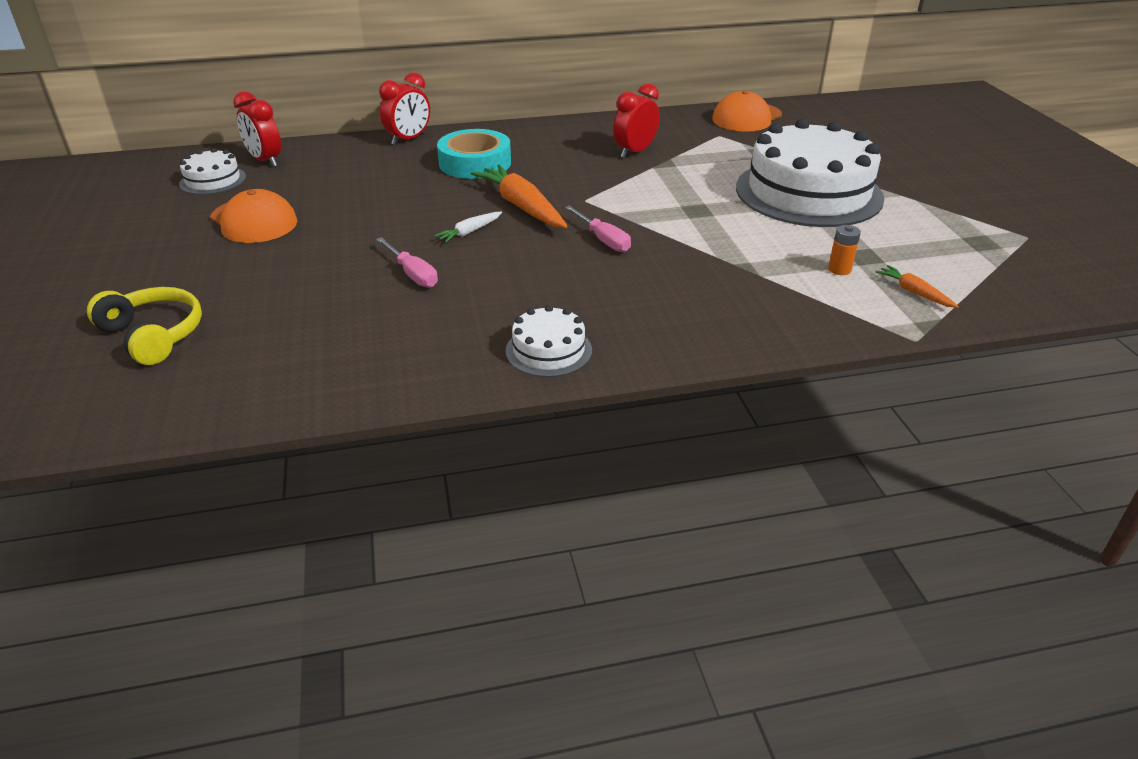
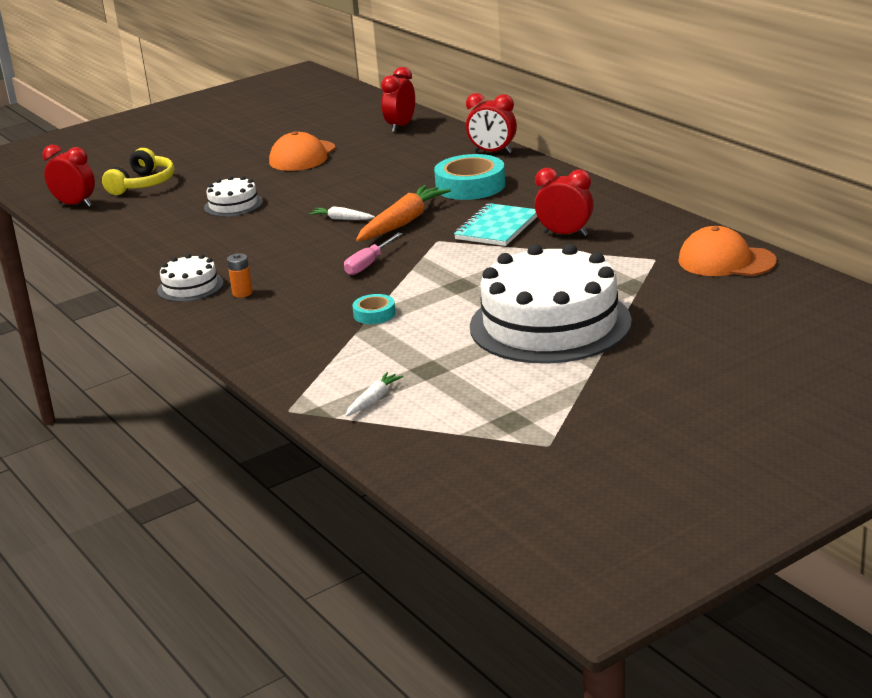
camera: 70 degrees right, 10 degrees down
(135, 403) = (75, 205): none -> red clock
(213, 180) = (353, 125): white cake -> white cake (233, 205)
(412, 274) = (263, 221): pink screwdriver -> none
(587, 172) = (497, 228): none -> turquoise notebook
(725, 258) = (374, 314): none -> turquoise tape
(839, 269) = (392, 362): orange battery -> orange battery (242, 293)
(914, 292) = (373, 400): orange carrot -> white carrot

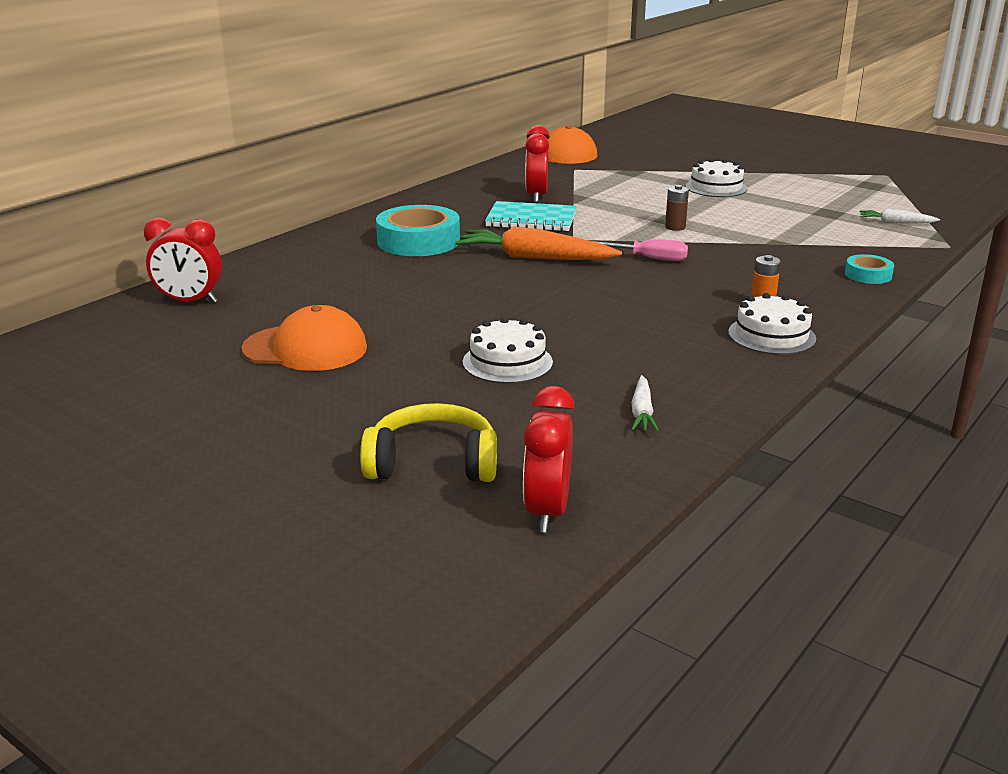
camera: 110 degrees left, 0 degrees up
(341, 219) = (534, 288): white carrot -> white carrot (642, 412)
(374, 314) = (753, 241): turquoise tape -> turquoise tape (868, 275)
(437, 285) = (675, 227): none -> brown battery
(492, 152) = (308, 242): red clock -> none
(550, 324) = (716, 187): white cake -> white cake, size x0.45

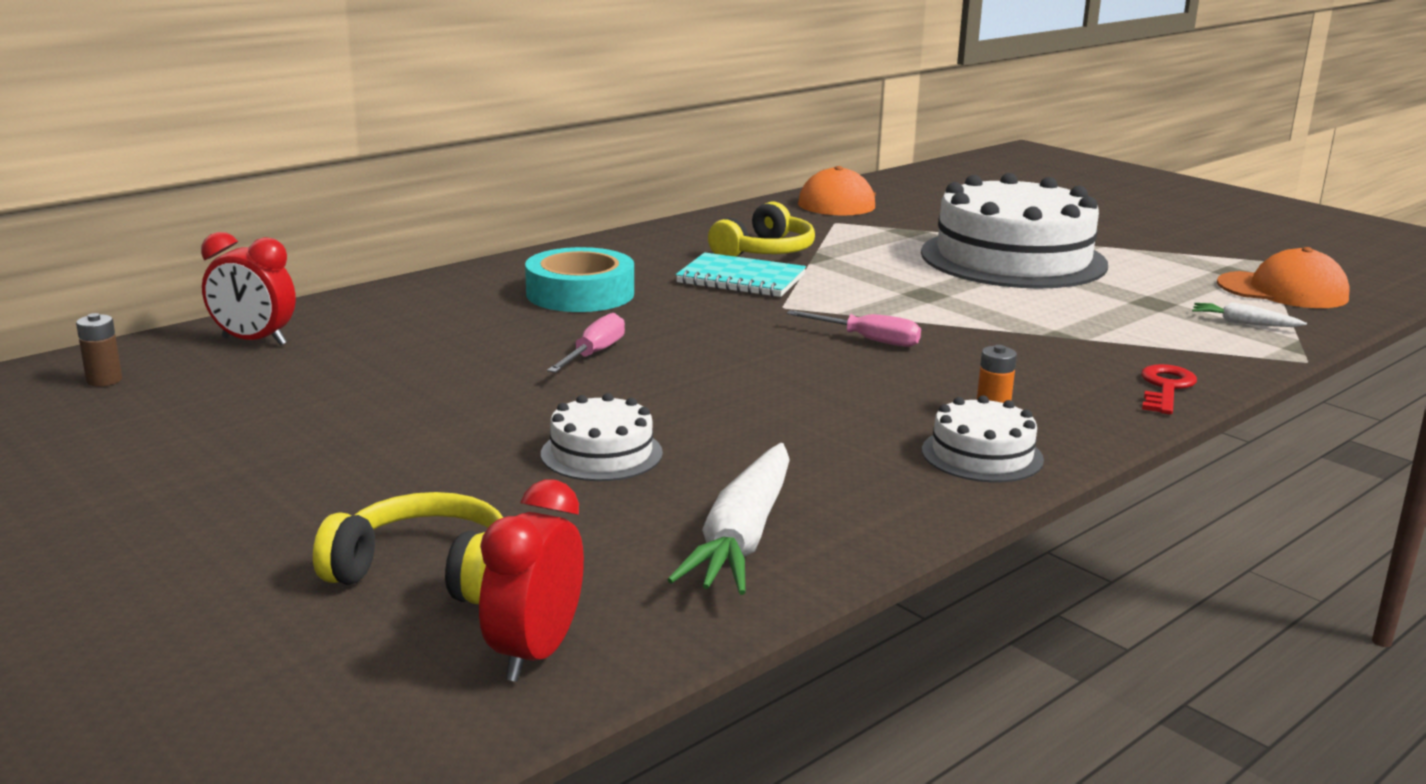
camera: 10 degrees right, 5 degrees down
(305, 348) = (357, 411): orange cap -> orange cap (1283, 291)
(457, 287) = (594, 354): none -> pink screwdriver
(534, 258) = (716, 326): orange carrot -> none
(536, 196) = (765, 251): red clock -> yellow headphones
(642, 412) = (742, 537): white carrot -> white carrot, size x2.00
(675, 227) = (927, 304): brown battery -> brown battery (104, 380)
(716, 187) = (1013, 258): white cake -> white cake, size x2.22
(868, 275) = (1165, 388): turquoise tape -> red key

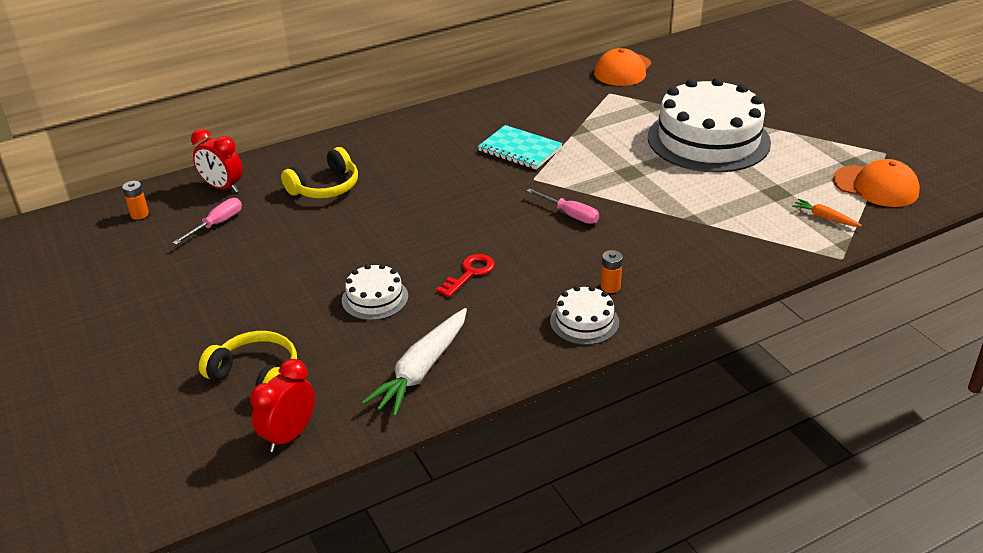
camera: 15 degrees right, 15 degrees up
(104, 380) = (139, 214): brown battery -> orange battery
(580, 293) = (417, 157): turquoise tape -> none
(594, 354) = (403, 214): pink screwdriver -> pink screwdriver (217, 224)
(765, 251) = (548, 122): yellow headphones -> yellow headphones (325, 187)
(1165, 388) = (731, 275): red key -> red key (470, 273)
(1243, 323) = (824, 218): white carrot -> orange carrot

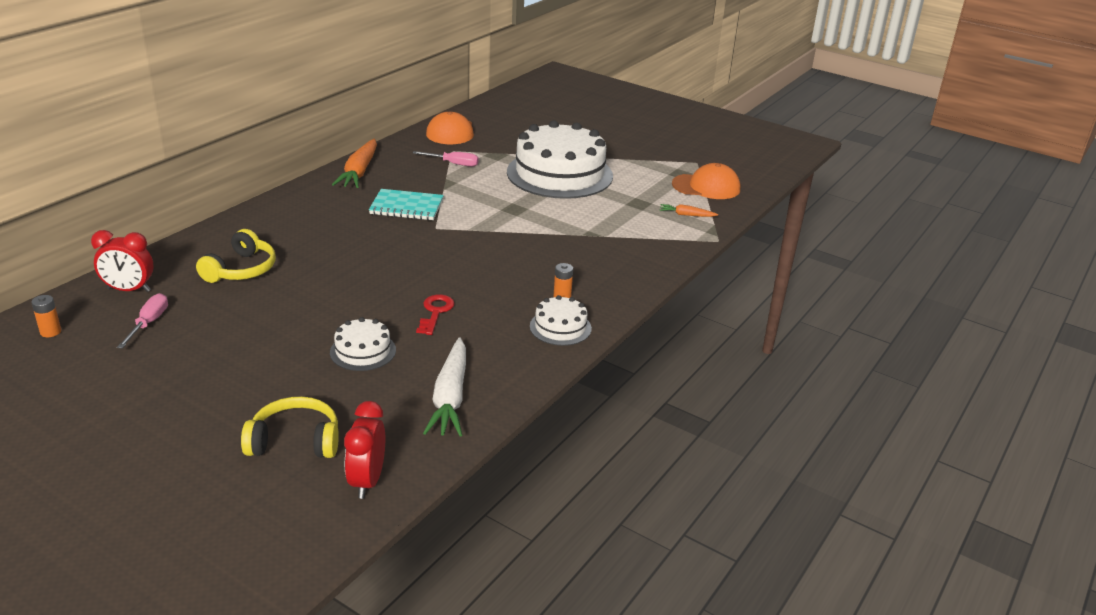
camera: 30 degrees left, 5 degrees down
(500, 102) = (359, 172): none -> orange carrot
(570, 214) = (488, 250): pink screwdriver -> pink screwdriver (453, 164)

